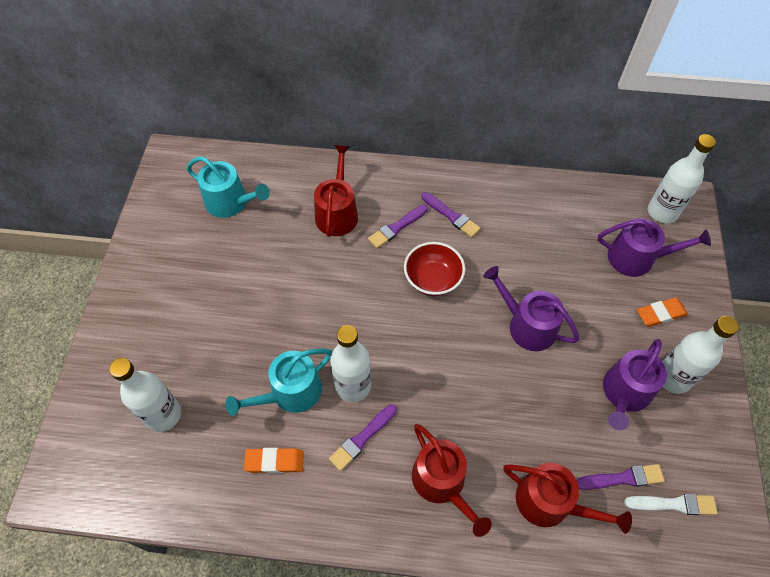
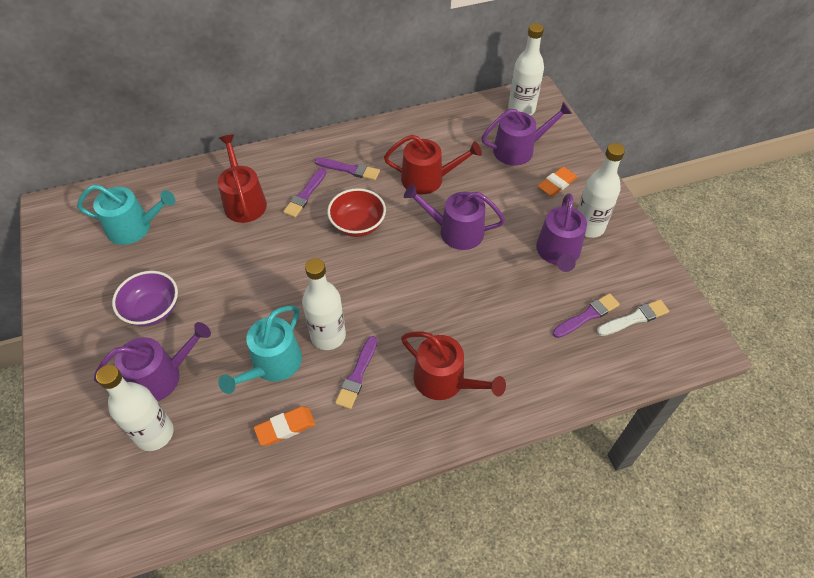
camera: 25 degrees left, 5 degrees down
(192, 361) = (161, 376): none -> purple watering can
(212, 292) = (153, 310): none -> purple bowl
(550, 503) = (540, 358): red watering can -> red watering can (428, 179)

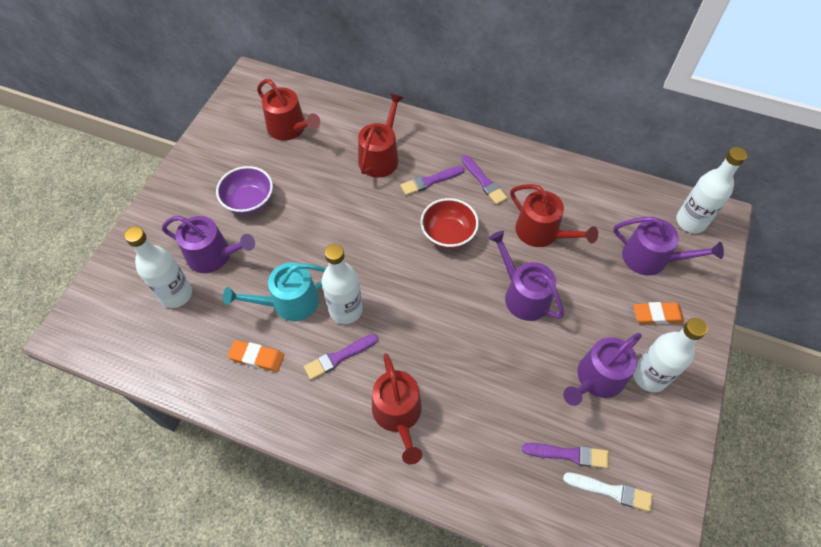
camera: 40 degrees right, 5 degrees up
(134, 227) = (290, 128): turquoise watering can -> red watering can

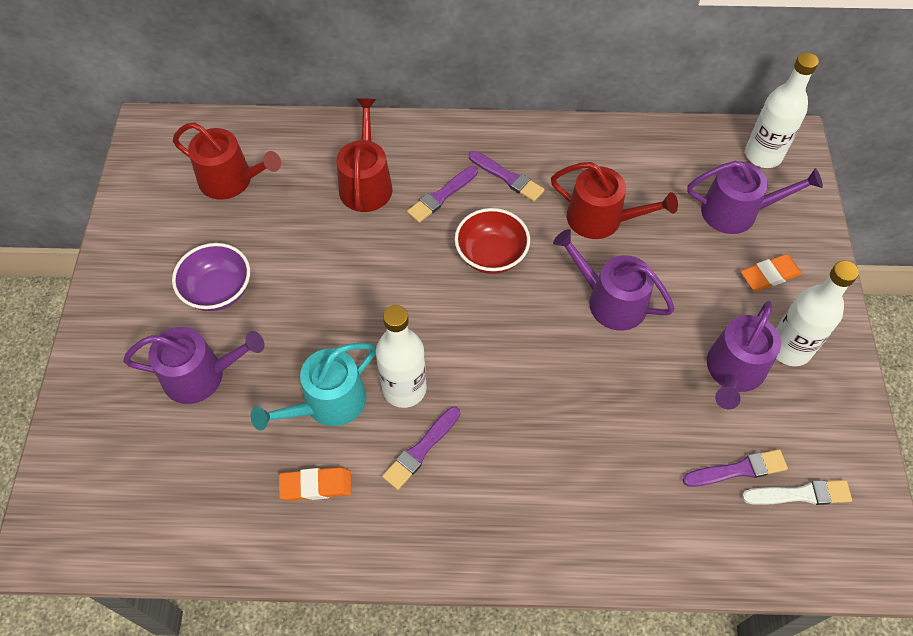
camera: 20 degrees left, 0 degrees up
(176, 294) = (172, 442): white bottle -> none
(398, 414) = (523, 493): red watering can -> none

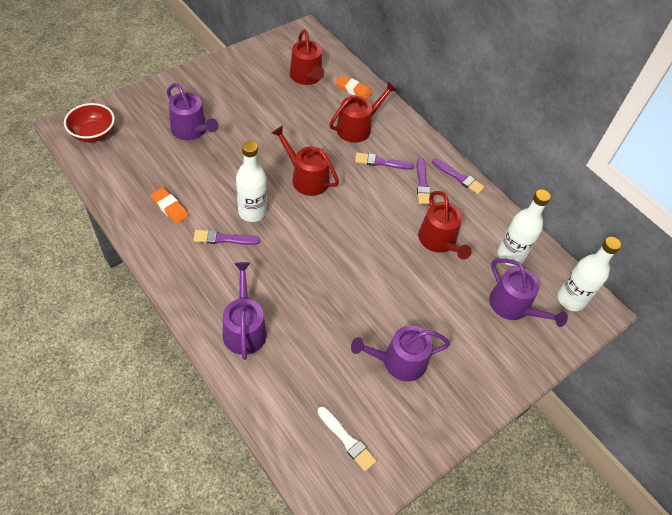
camera: 45 degrees right, 5 degrees down
(218, 291) = (241, 109): purple bowl -> none
(328, 403) = (218, 186): turquoise watering can -> none
(399, 292) = (306, 178): none -> red watering can
(491, 255) = (365, 204): red bowl -> red bowl (93, 134)
(610, 301) = (389, 274): purple watering can -> purple watering can (244, 328)
(738, 469) = (335, 397): purple brush -> purple brush (459, 177)
(769, 275) = (485, 347): orange eraser -> orange eraser (353, 90)
(789, 348) = (442, 384): white bottle -> white bottle (510, 255)

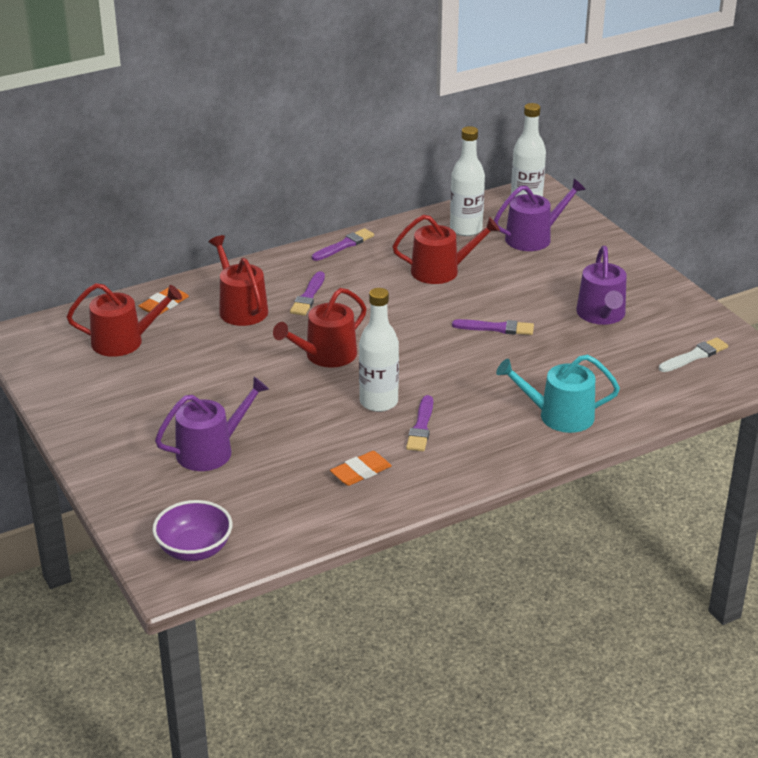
camera: 75 degrees left, 20 degrees down
(93, 134) = (194, 549): red bowl -> purple bowl
(244, 328) = (559, 416): purple watering can -> turquoise watering can
(422, 183) = (350, 271): purple brush -> purple brush (496, 328)

